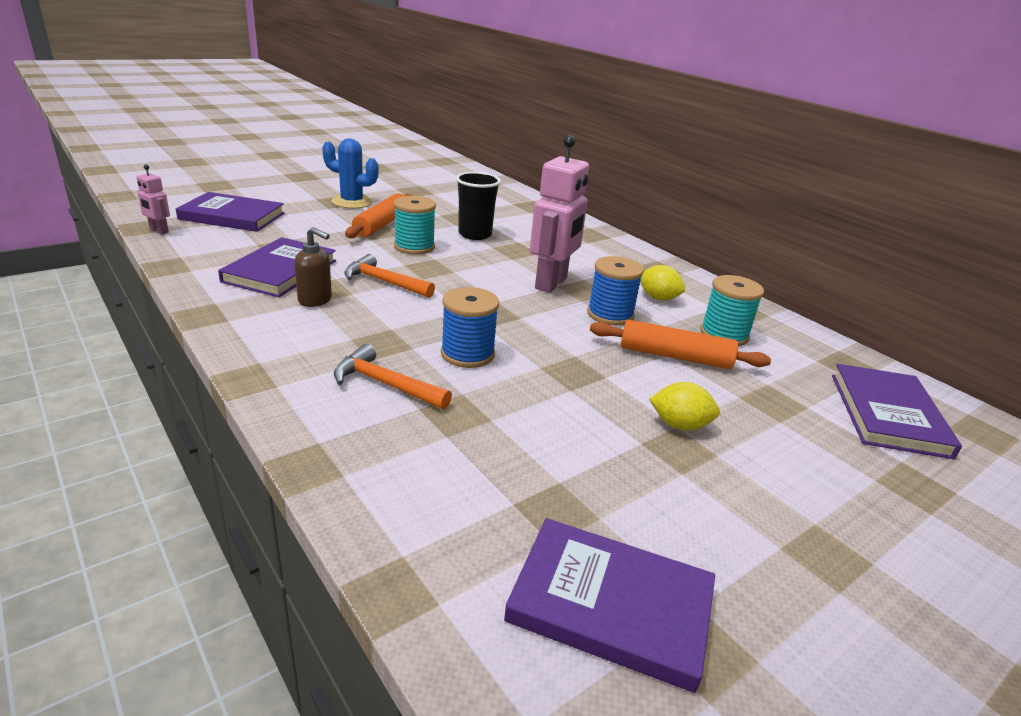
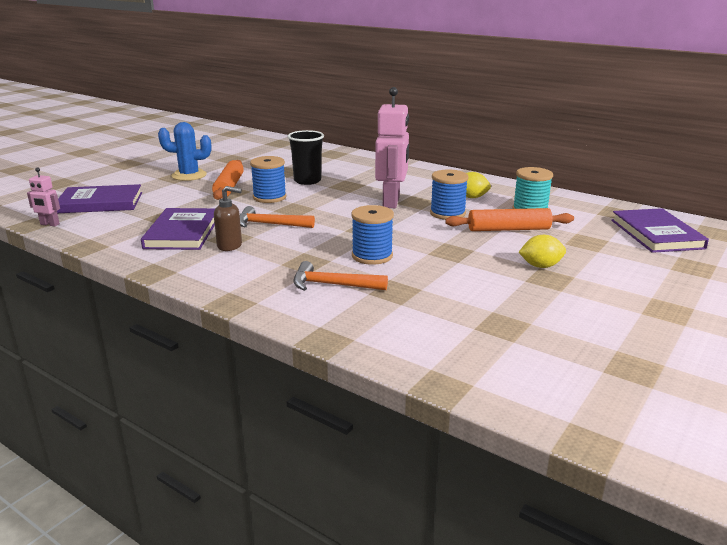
camera: 15 degrees left, 5 degrees down
(414, 247) = (269, 197): turquoise spool -> blue spool
(610, 605) = (569, 361): purple book -> none

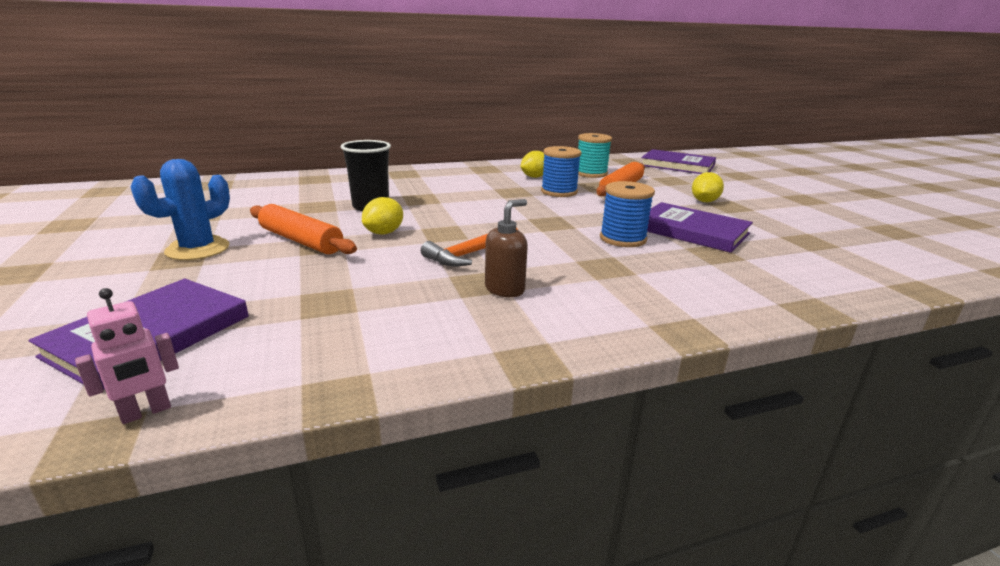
camera: 55 degrees left, 0 degrees up
(182, 232) = (411, 305): purple book -> purple book (691, 231)
(269, 197) = (384, 233): blue spool -> yellow lemon
(332, 285) = (678, 271): orange hammer -> none
(391, 202) = (499, 198): pink robot -> none

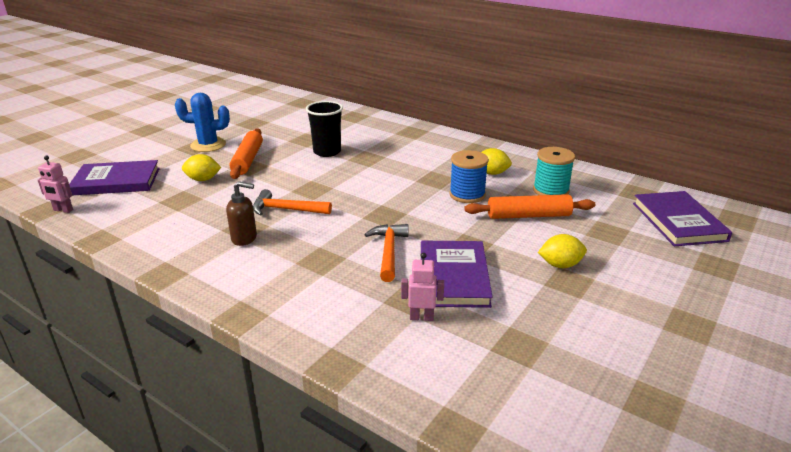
camera: 55 degrees right, 5 degrees up
(384, 233) = (288, 174): yellow lemon -> yellow lemon (203, 179)
(623, 239) = (388, 251): blue spool -> orange hammer
(748, 257) = (421, 317): none -> pink robot

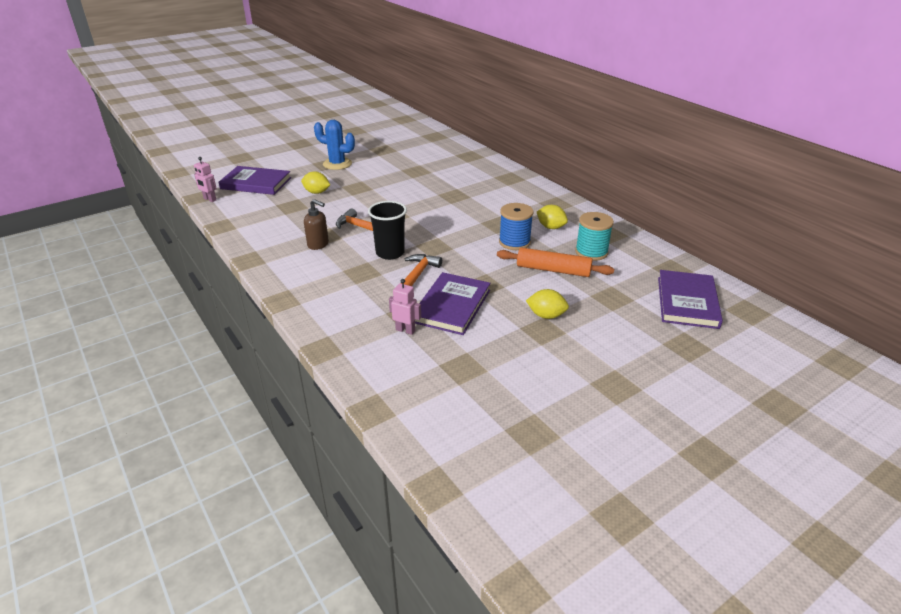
camera: 20 degrees right, 5 degrees up
(247, 160) = (359, 181): orange rolling pin -> none
(327, 152) = (425, 185): black cup -> black cup (390, 253)

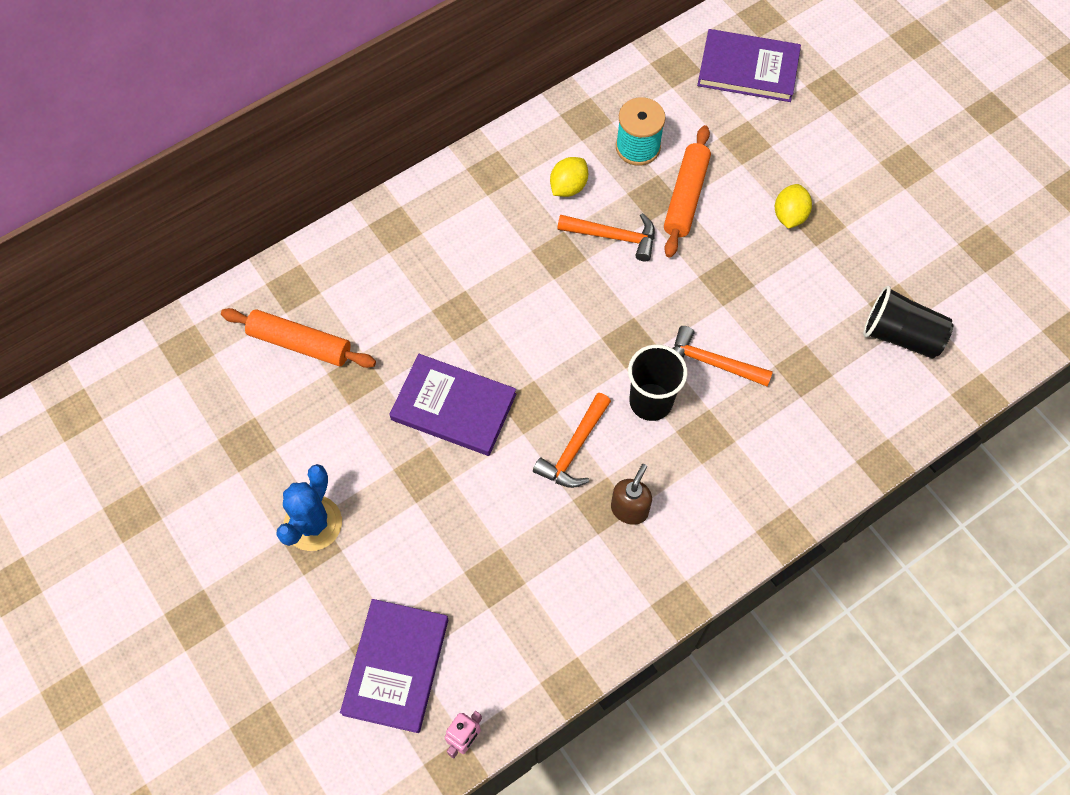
camera: 90 degrees left, 30 degrees up
(316, 192) = (441, 542): yellow lemon -> none
(405, 330) = (835, 371): pink robot -> none
(436, 367) = (900, 335): none -> black cup
(437, 158) = (300, 343): none -> orange rolling pin
(452, 306) = (779, 318): purple book -> purple book (453, 407)
(514, 242) = (613, 236): blue spool -> orange hammer

